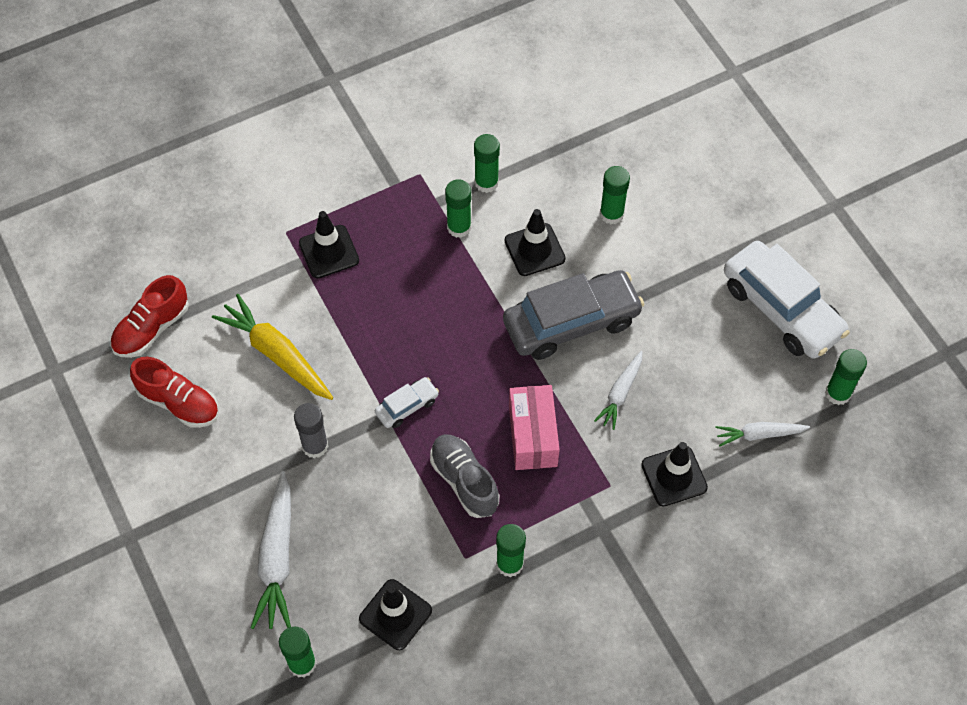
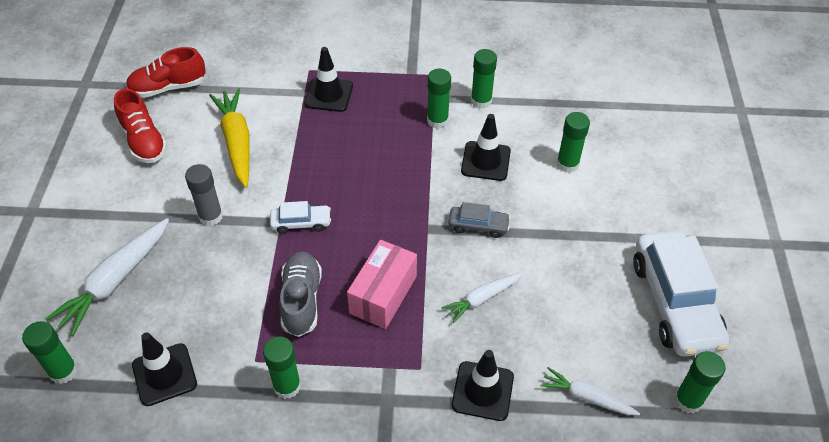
camera: 30 degrees right, 10 degrees down
(571, 322) = (478, 226): grey car -> grey car, size x0.47

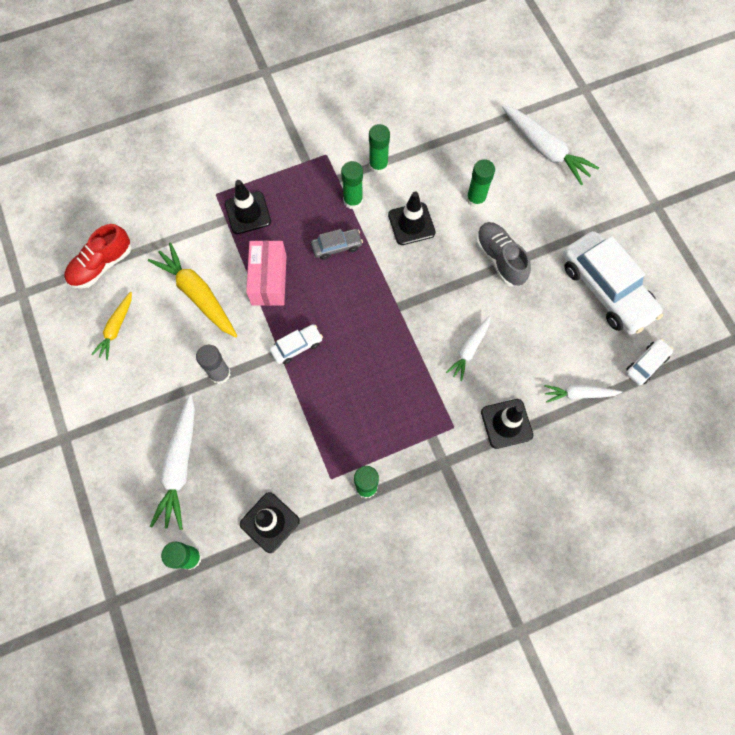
camera: 25 degrees left, 20 degrees up
(144, 141) = (116, 328): red shoe -> yellow carrot
(301, 300) = (336, 413): grey shoe -> grey shoe (500, 259)
(383, 294) = (395, 380): pink box -> pink box (269, 280)
(478, 226) = (435, 287): grey car -> grey car (337, 246)
(668, 147) = (545, 149): none -> white carrot
(688, 400) = (646, 364): green glue stick -> white car

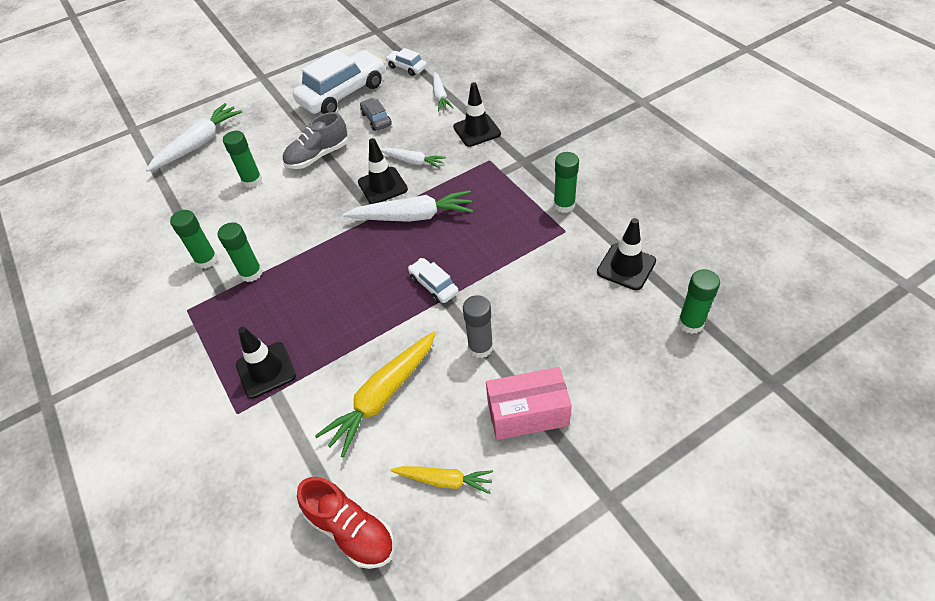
camera: 95 degrees left, 20 degrees down
(180, 466) = (598, 358): white carrot -> white carrot (412, 216)
(269, 280) = (356, 328): pink box -> pink box (527, 413)
(337, 246) = (310, 276): grey car -> grey car (376, 119)
(411, 224) = (281, 221): black traffic cone -> black traffic cone (382, 186)

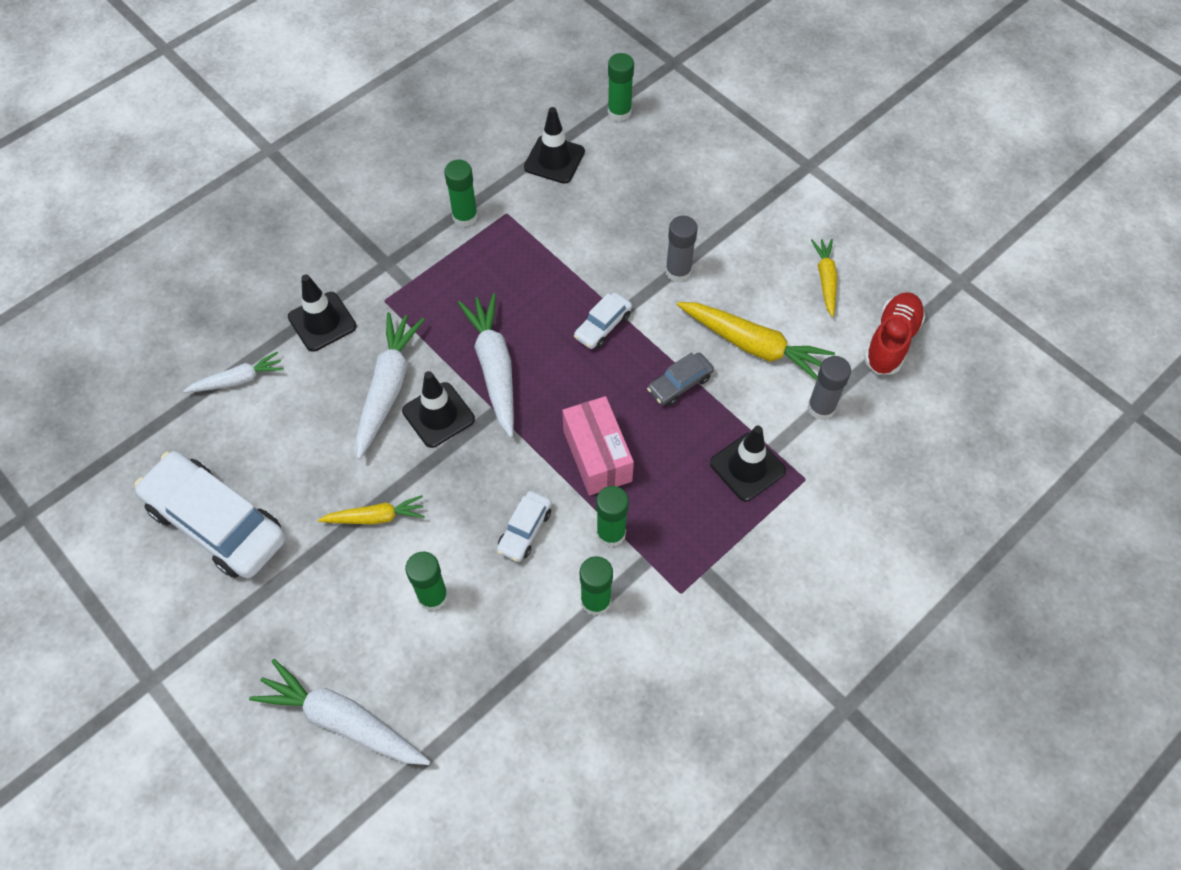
camera: 105 degrees left, 10 degrees up
(299, 442) = (821, 408): none -> grey glue stick
(318, 156) = (375, 517): grey shoe -> yellow carrot
(376, 119) = (290, 456): grey car -> grey car (679, 384)
(407, 67) = (153, 441): white car -> white car (525, 530)
(413, 161) = (388, 388): white carrot -> white carrot, size x1.69
(527, 413) = (744, 226): pink box -> pink box (597, 456)

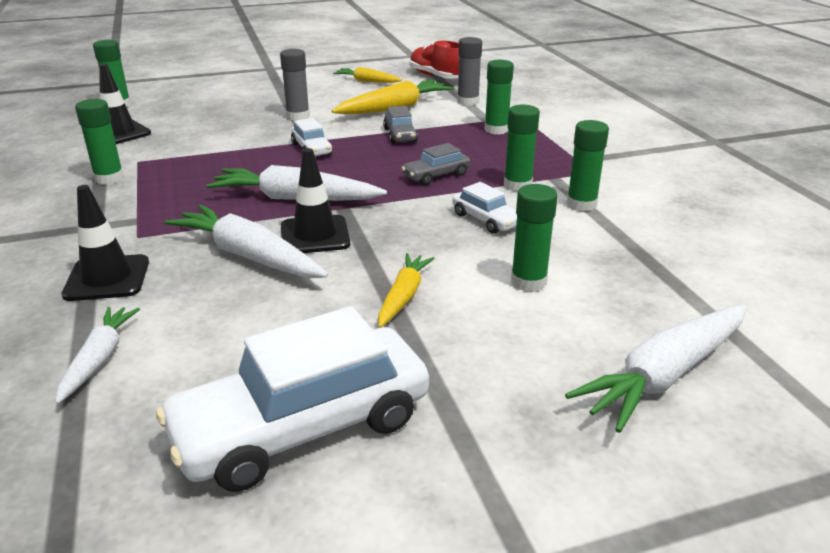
camera: 65 degrees left, 30 degrees down
(597, 456) = (436, 175): pink box -> grey car
(747, 467) = (496, 130): black traffic cone -> green glue stick

